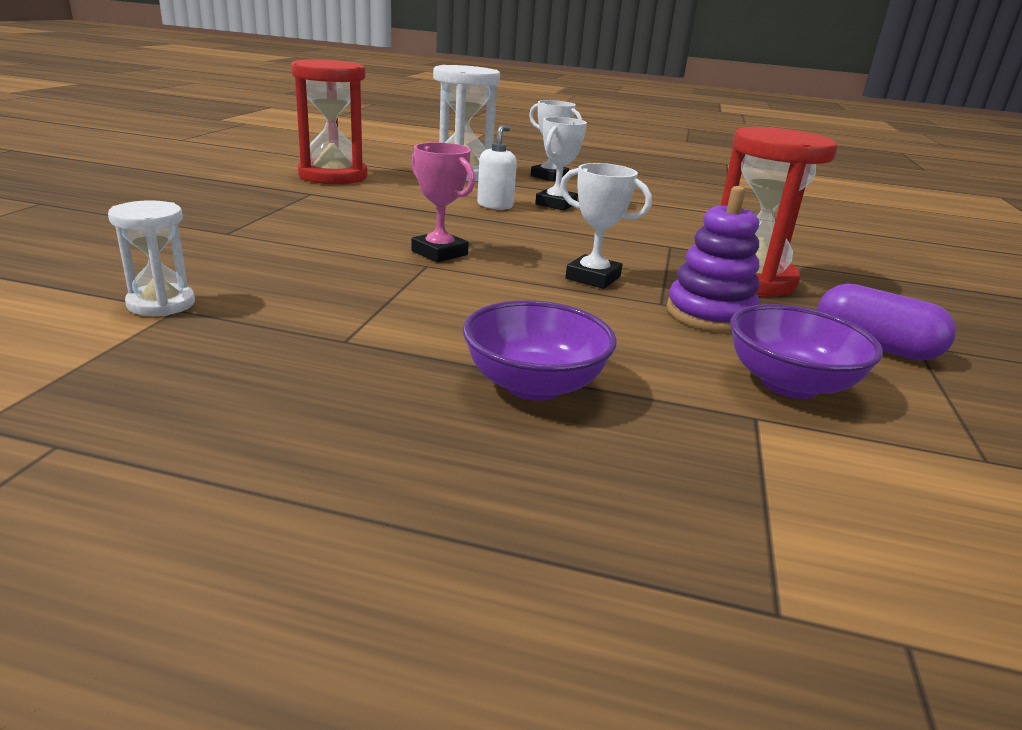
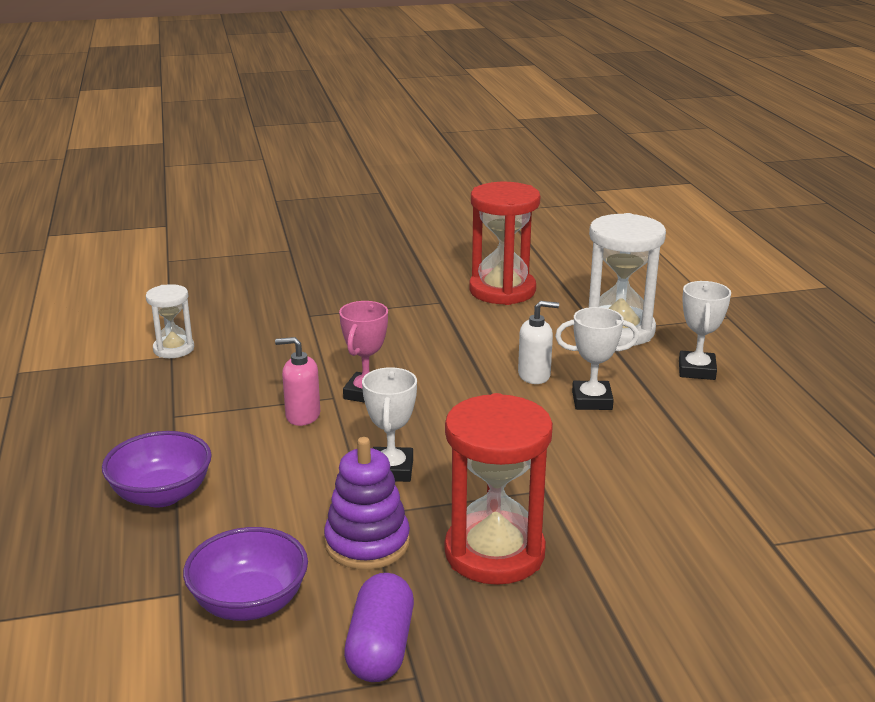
camera: 65 degrees right, 0 degrees up
(445, 284) = (302, 416): none -> pink soap dispenser

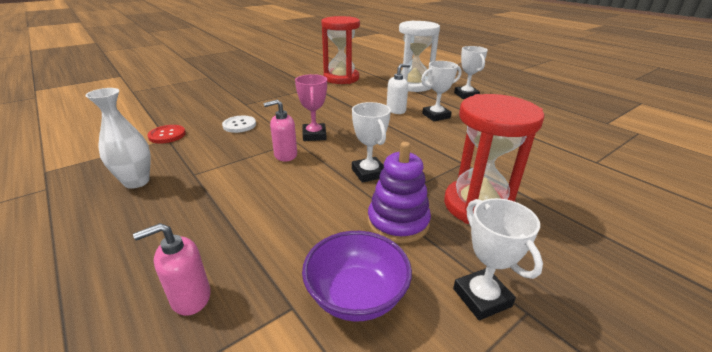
camera: 25 degrees left, 5 degrees up
(93, 554) = (190, 298): none -> pink soap dispenser
(106, 410) = (136, 182): none -> white vase
(162, 495) = (221, 230): purple bowl -> none
(174, 349) = (167, 135): white hourglass -> red button
(275, 352) = (239, 125): none -> white button
(380, 647) = (482, 297): purple capsule -> white trophy

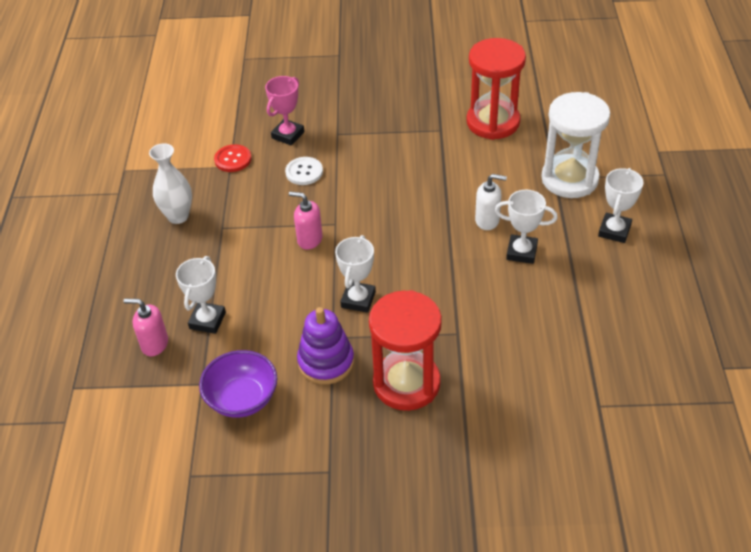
camera: 40 degrees right, 15 degrees up
(314, 135) = (359, 223): pink trophy -> pink trophy (288, 135)
(482, 297) = (314, 446): white trophy -> white trophy (207, 320)

